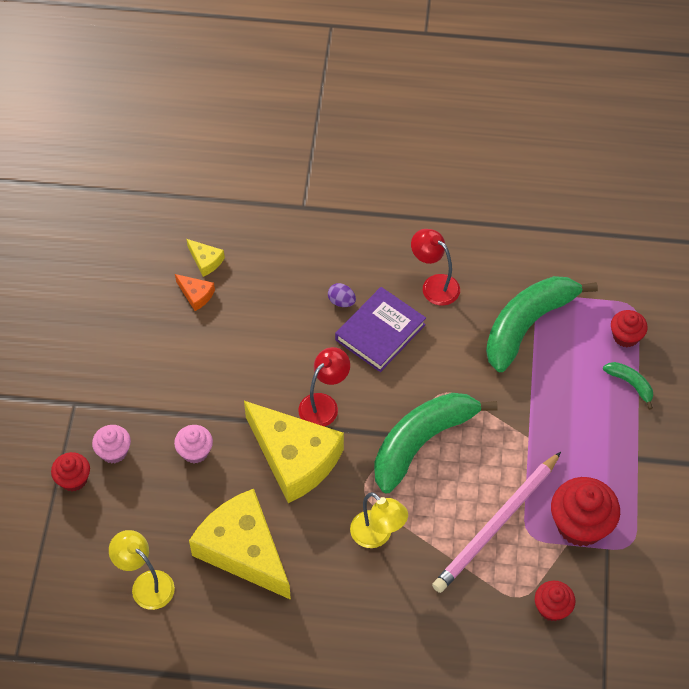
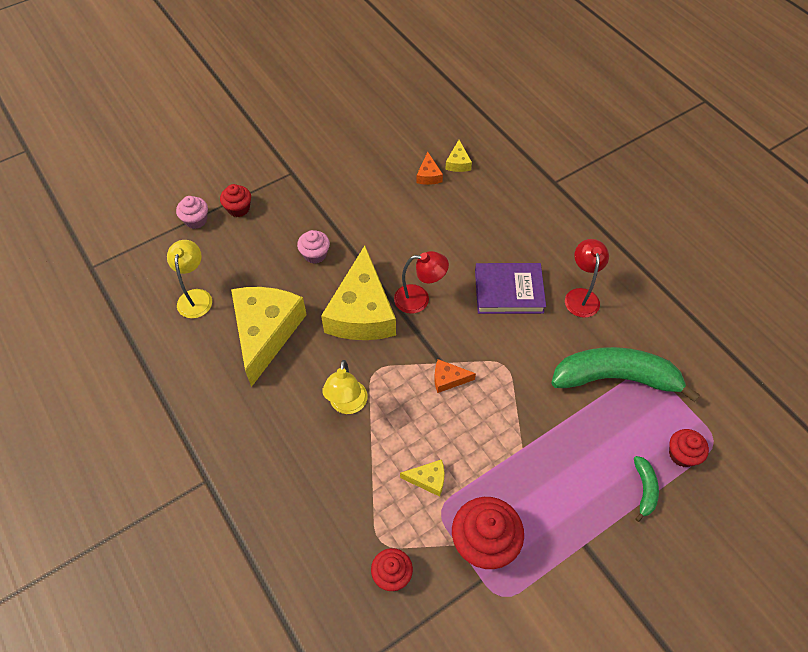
camera: 50 degrees right, 0 degrees up
(114, 451) = (276, 214): pink cupcake -> pink cupcake (196, 220)
(341, 301) = (508, 253): purple egg -> none
(422, 442) = (448, 379): green banana -> orange cheese
(497, 524) = (428, 479): pink pencil -> yellow cheese

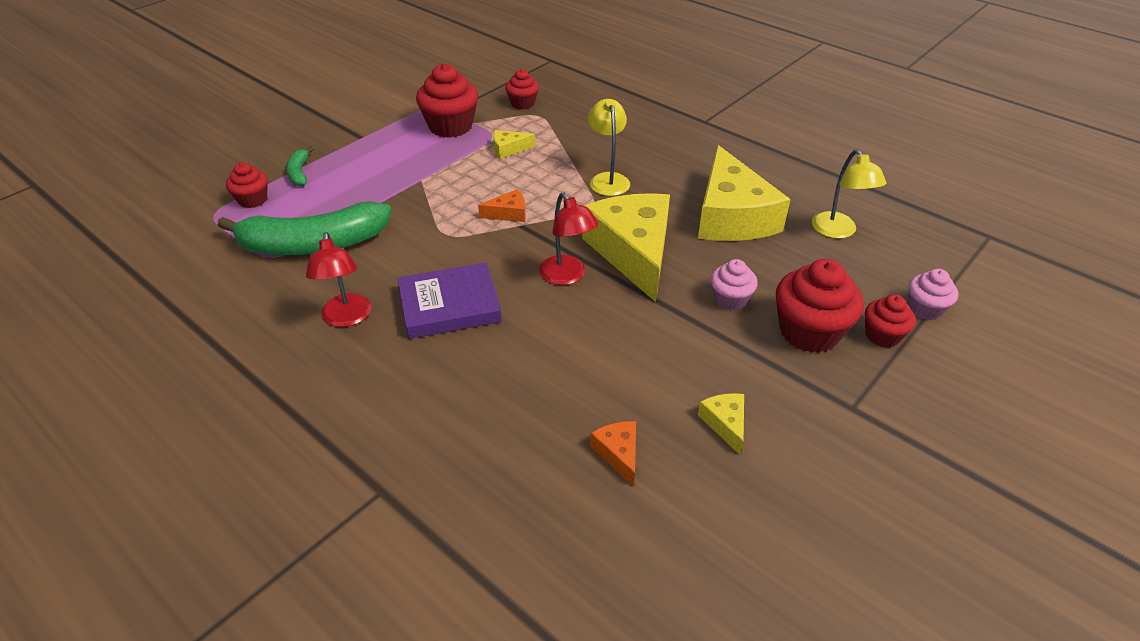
camera: 165 degrees right, 15 degrees down
(281, 220) = (809, 332): none -> red cupcake
(419, 299) = (567, 276): red lamp -> red lamp turned 105 degrees counterclockwise
(458, 163) = (572, 492): yellow cheese -> yellow cheese (725, 423)

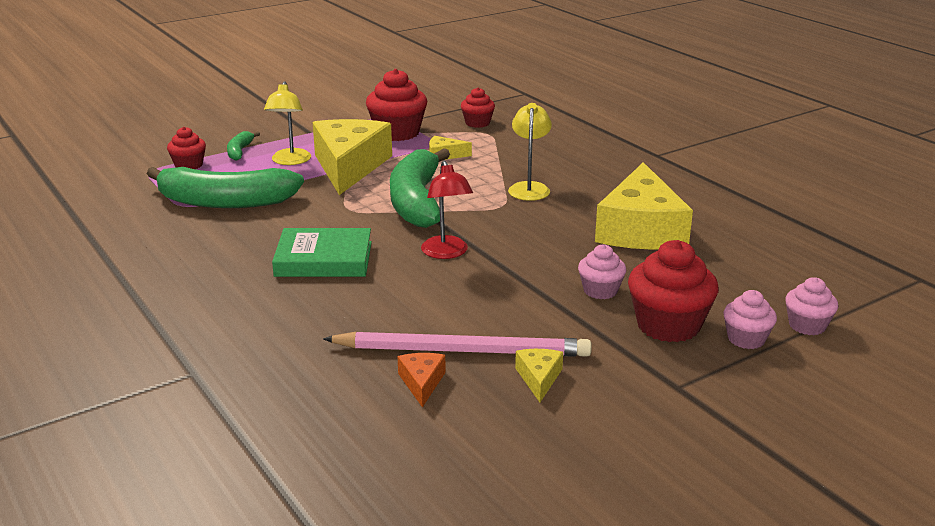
camera: 15 degrees right, 15 degrees down
(347, 318) = (227, 255): red lamp -> none
(449, 306) = (324, 259): purple book -> green book
(508, 213) = (416, 201): orange cheese -> green banana
(633, 252) = (522, 243): yellow cheese -> yellow cheese (349, 166)
(637, 402) = (461, 350): none -> pink pencil
(838, 231) = (749, 255): yellow lamp -> yellow lamp (290, 161)
(882, 335) = (746, 339): red cupcake -> pink cupcake

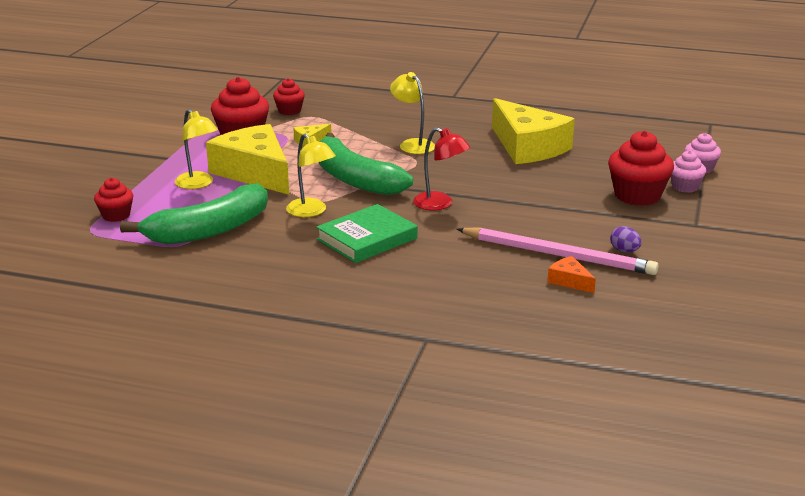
camera: 40 degrees left, 0 degrees up
(239, 151) = (138, 191): green banana -> none
(327, 217) = (311, 212): none -> yellow lamp
(461, 350) = (557, 255): pink pencil -> pink pencil turned 60 degrees clockwise
(539, 378) = (624, 251): yellow cheese -> purple egg
(600, 291) = (570, 191): pink cupcake -> none

